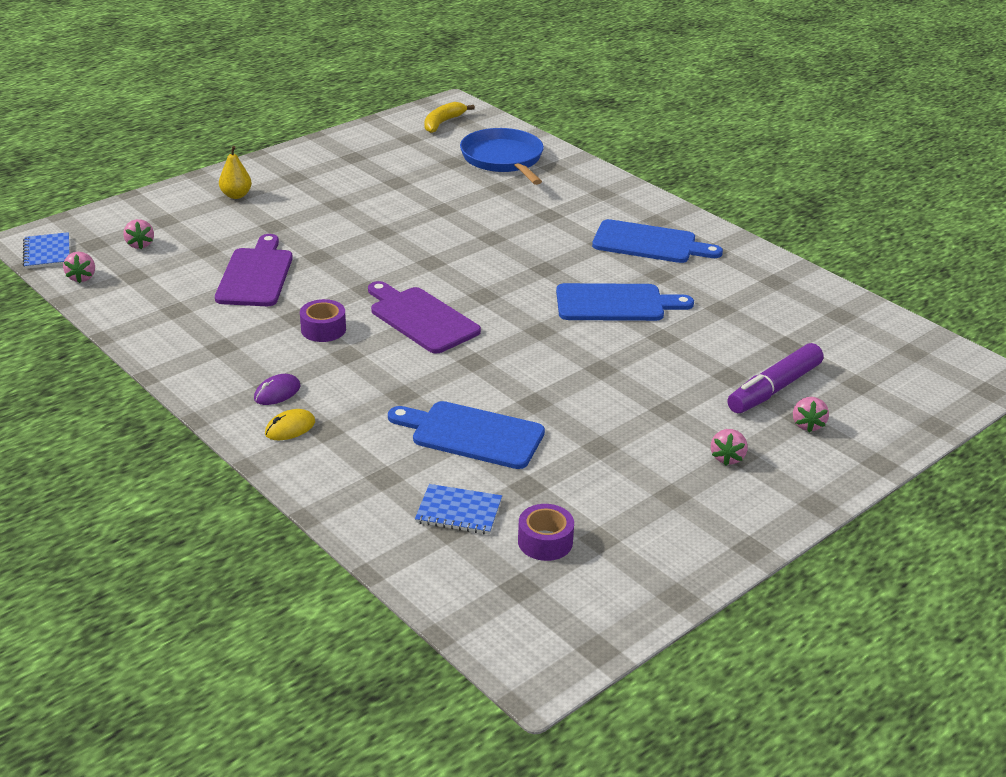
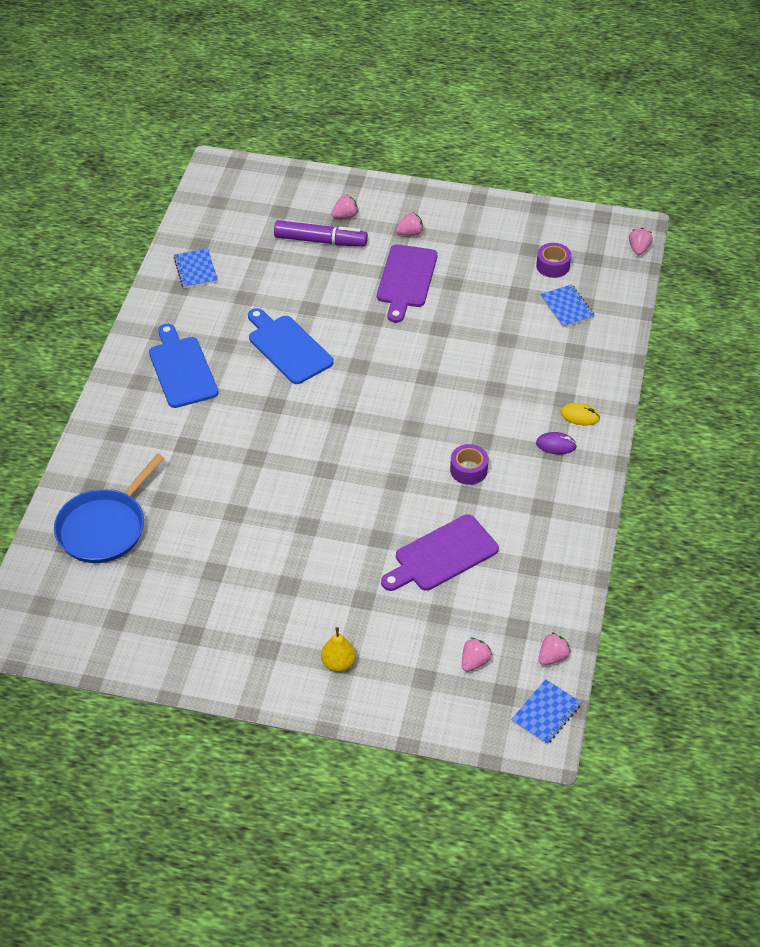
camera: 125 degrees left, 15 degrees up
(421, 318) = (404, 430): purple cutting board -> purple cutting board (406, 280)
(443, 123) = (58, 616): yellow banana -> none
(472, 434) = (499, 337): blue cutting board -> none
(491, 644) = (639, 249): none -> pink strawberry
(796, 298) = (195, 269): none -> blue notebook

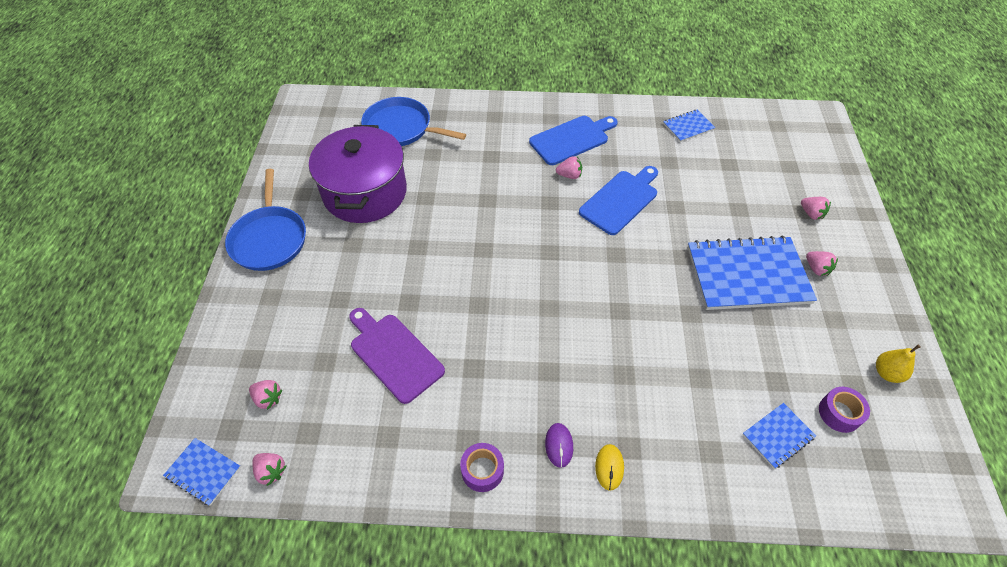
camera: 80 degrees right, 5 degrees up
(209, 570) = (365, 192): none -> purple pot
(257, 667) = (269, 239): none -> blue pan
(320, 241) = (767, 201): purple marker -> none
(338, 663) = (271, 292): yellow pear -> yellow pear (887, 373)
(406, 280) = (747, 275): purple cutting board -> blue notebook
(468, 470) = (505, 363): purple tape -> purple tape (482, 470)
(639, 249) = (925, 516): pink strawberry -> pink strawberry (569, 175)

